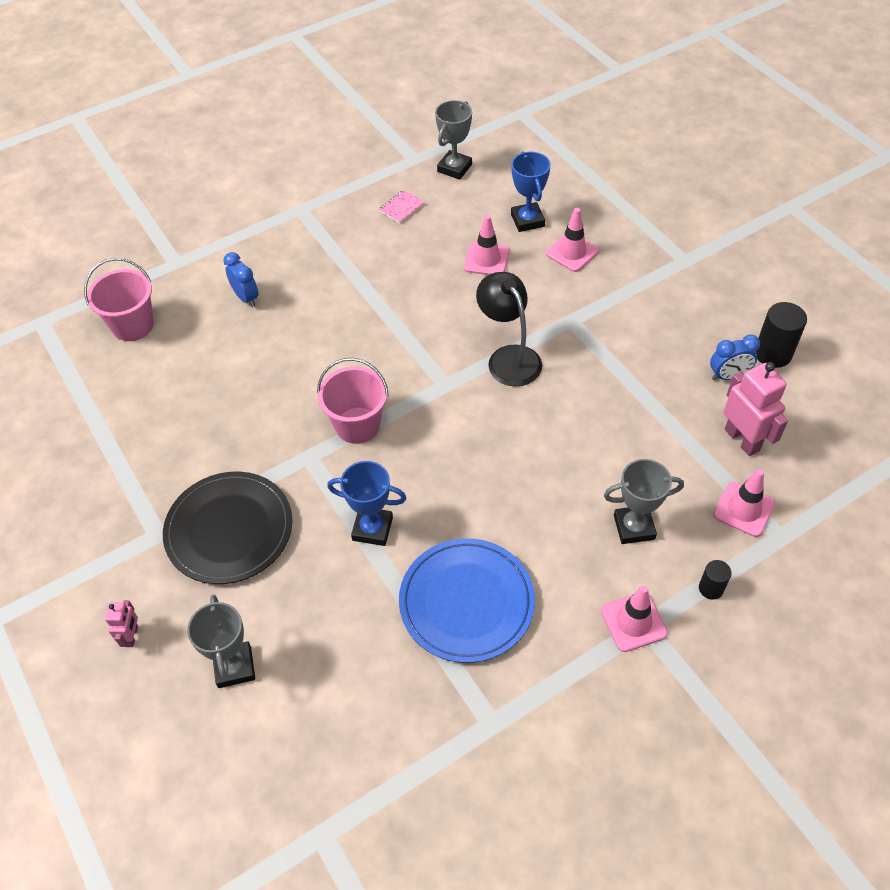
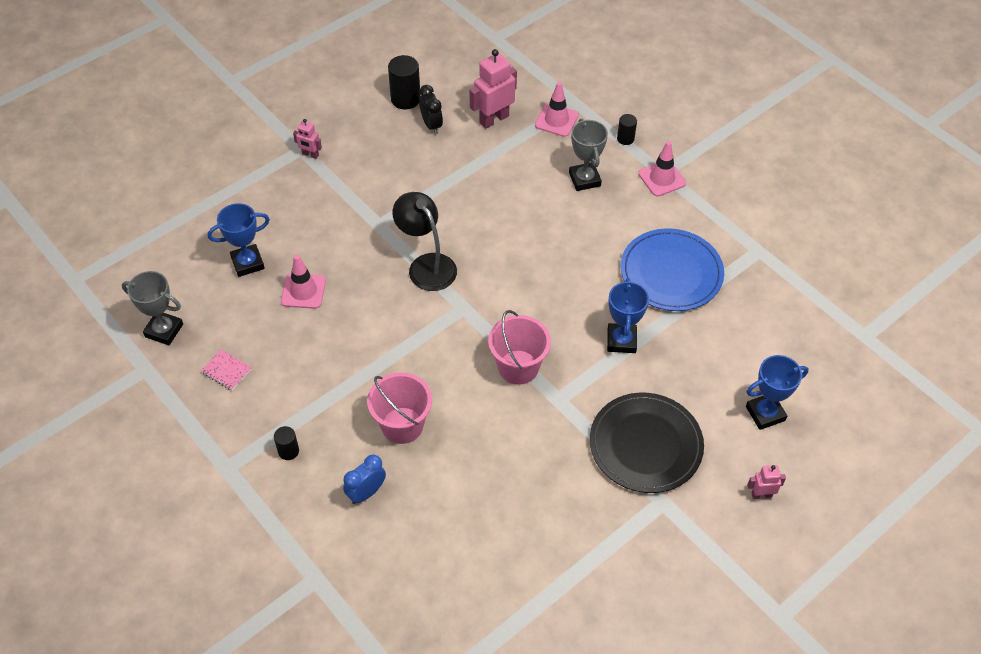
camera: 100 degrees left, 0 degrees up
(133, 325) = (415, 597): pink bucket -> pink bucket (402, 425)
(234, 667) = (765, 413): grey trophy -> blue trophy
(305, 247) = (288, 451): none -> black cylinder
(509, 357) = (426, 265): black lamp -> black lamp turned 90 degrees clockwise
(572, 252) = (292, 227): pink traffic cone -> none
(677, 267) = (310, 155): none -> pink robot
(728, 376) = (431, 125): blue clock -> black clock

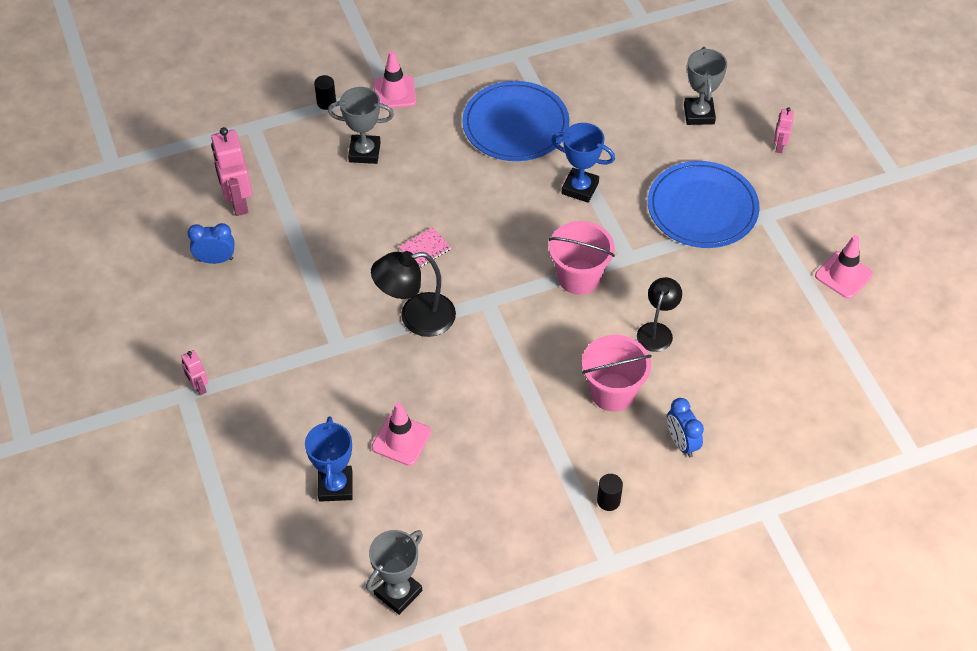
camera: 70 degrees left, 0 degrees up
(226, 371) = (481, 538): pink notebook -> pink notebook (425, 249)
(310, 155) = (198, 387): pink robot -> pink robot turned 105 degrees clockwise
(405, 99) = (161, 273): black cylinder -> none
(431, 125) = (215, 259): black clock -> blue clock
(483, 443) = (657, 331): none -> black lamp
(556, 120) = (269, 149): pink traffic cone -> pink traffic cone (843, 275)
(645, 445) = (702, 208): black plate -> blue plate
(765, 413) = (699, 114): blue trophy -> grey trophy

